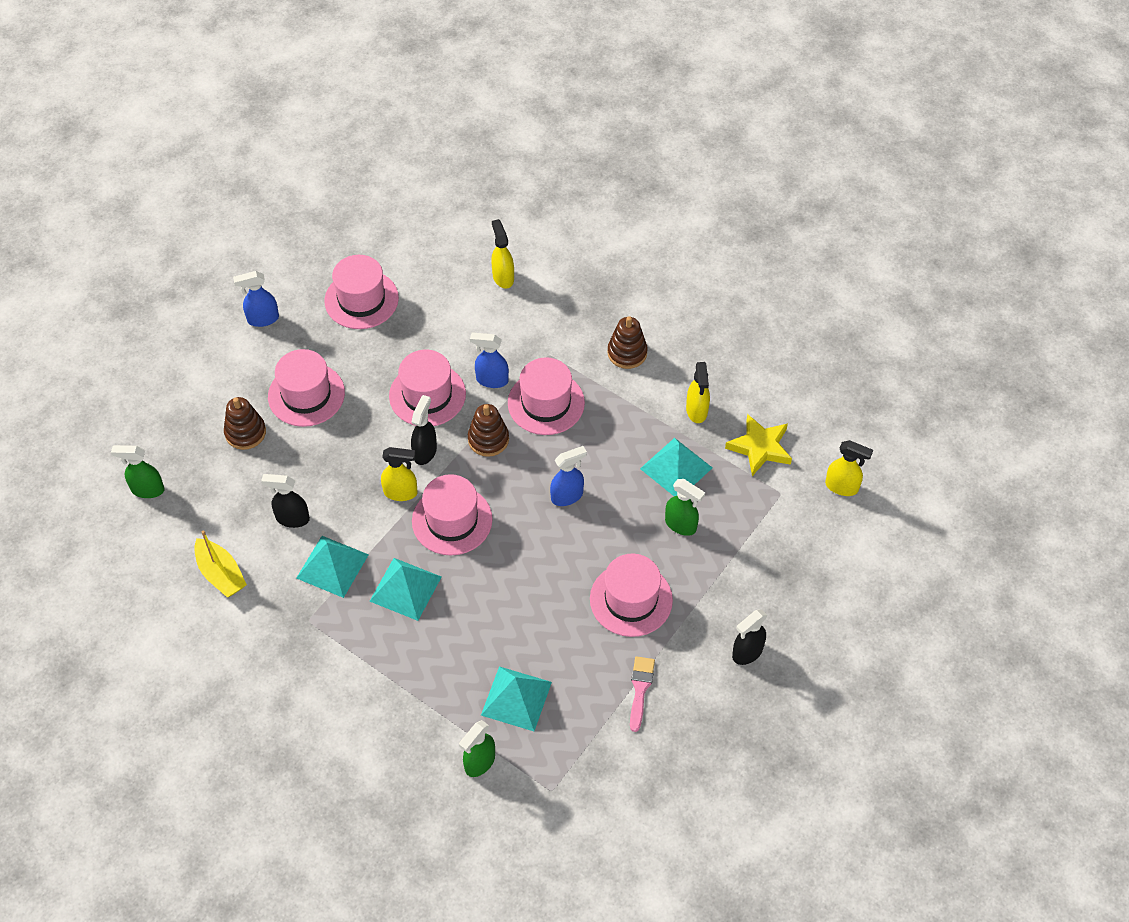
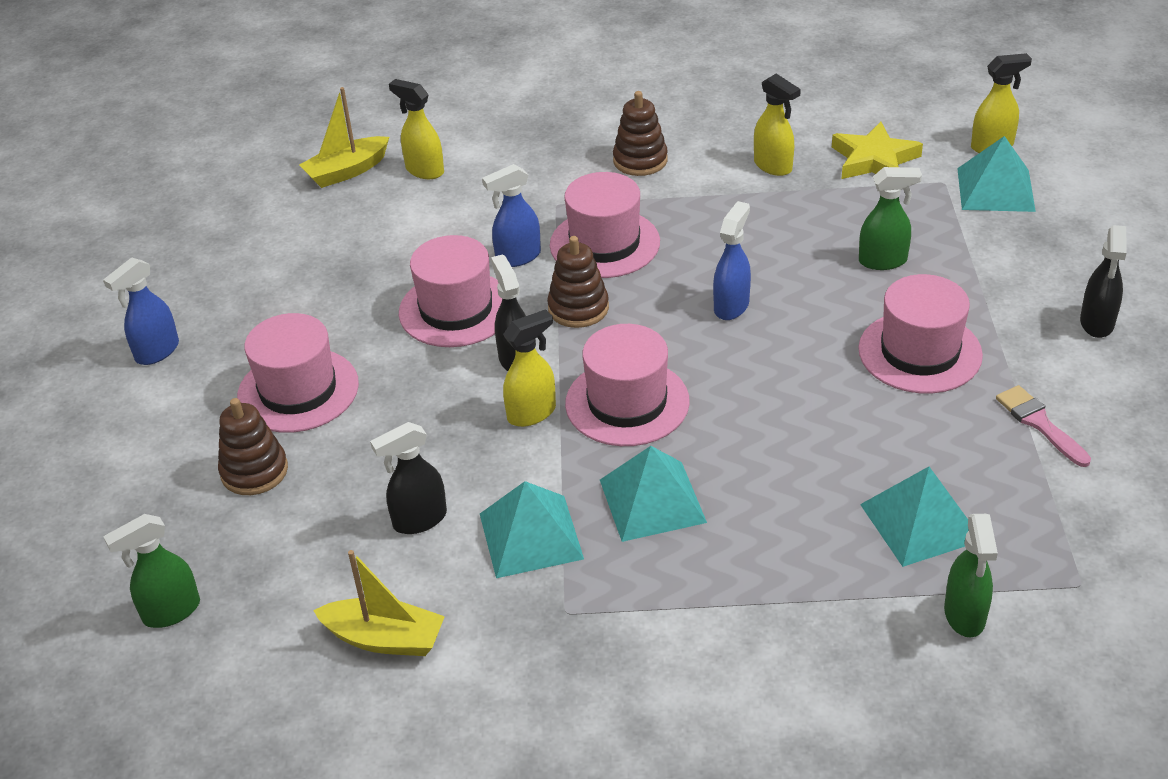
camera: 35 degrees left, 15 degrees down
(361, 299) = (271, 270): pink hat -> none
(462, 248) = (347, 171): none -> yellow boat
(676, 468) = (814, 220): turquoise pyramid -> turquoise pyramid (995, 189)

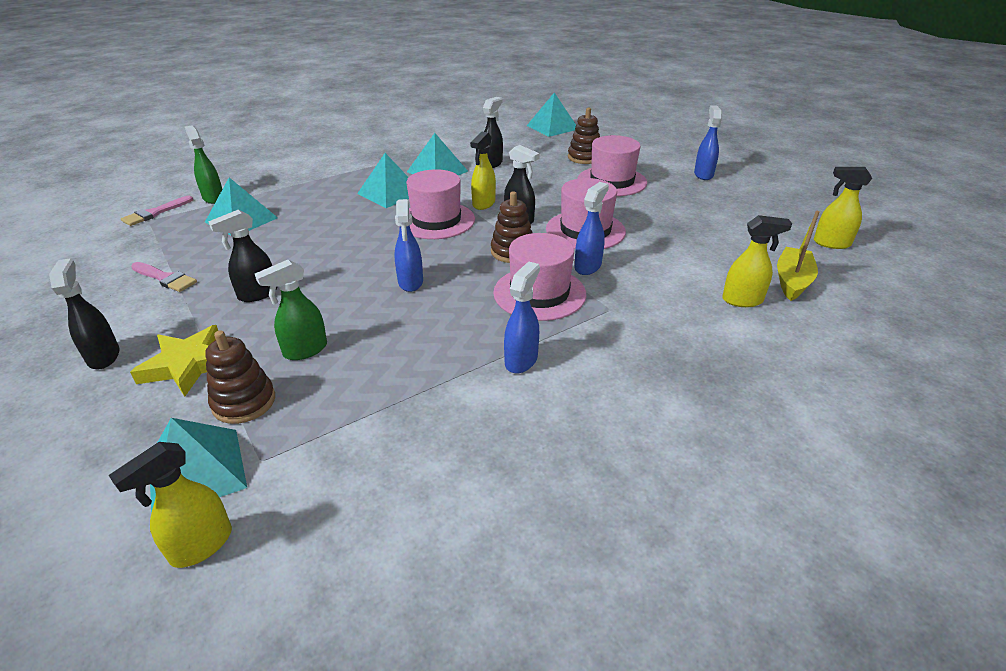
camera: 145 degrees right, 5 degrees down
(171, 612) = (552, 127): green spray bottle -> turquoise pyramid
(384, 639) = (465, 139): yellow boat -> none
(640, 160) = (588, 371): brown stacking toy -> brown stacking toy (244, 402)
(687, 187) = (521, 360): none -> blue spray bottle
(773, 166) = (457, 412): yellow spray bottle -> yellow spray bottle (831, 243)
(874, 160) = (352, 462): yellow star -> yellow star (188, 365)
(920, 352) = (257, 294): pink hat -> black spray bottle
(1073, 605) = (155, 213): none -> pink brush

